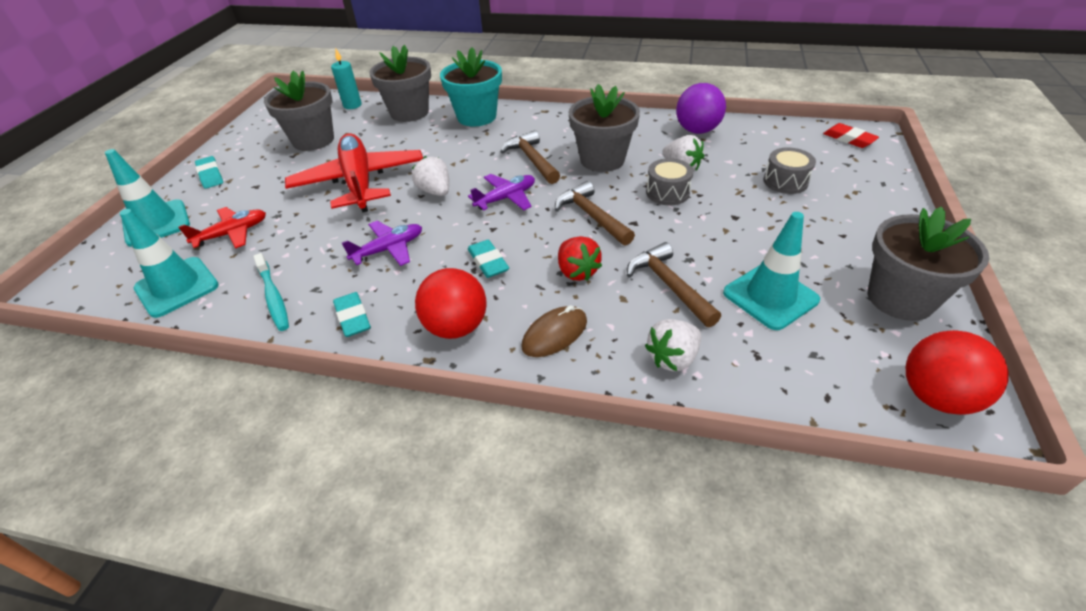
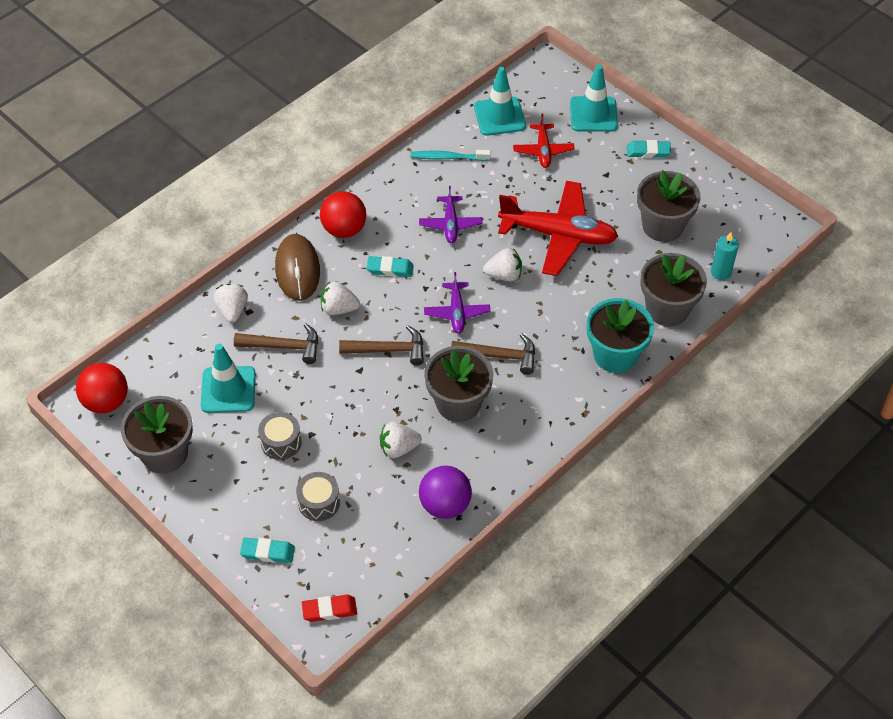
camera: 120 degrees right, 10 degrees up
(353, 318) = (395, 187): turquoise eraser -> turquoise eraser (267, 552)
(554, 334) = (297, 269): brown mouse -> brown mouse, size x1.54
(577, 271) = (339, 308): red strawberry -> white strawberry
(667, 192) = (375, 414): grey drum -> grey drum (281, 442)

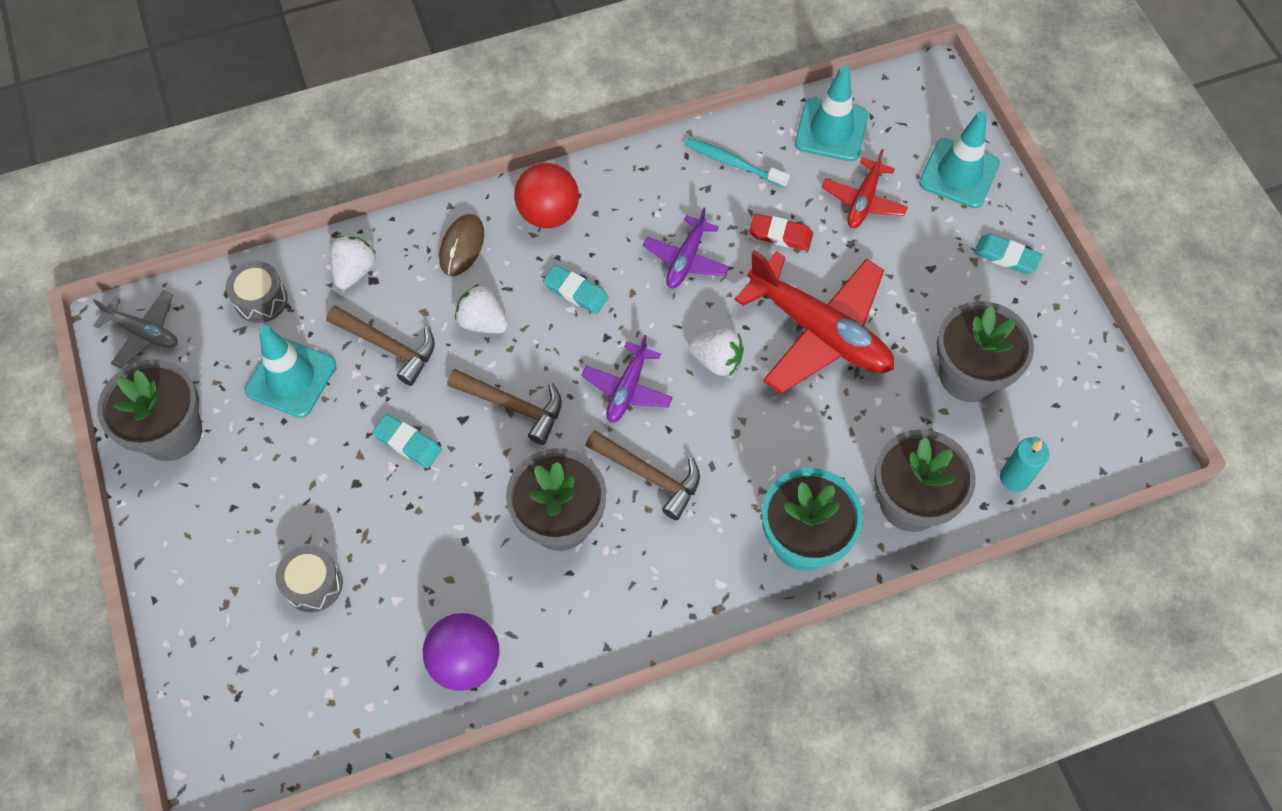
camera: 25 degrees right, 10 degrees up
(106, 402) = (143, 332): red ball -> grey plane
(267, 552) = (216, 625): turquoise eraser -> turquoise eraser (408, 443)
(281, 442) = (314, 478): grey drum -> grey drum (261, 300)
(297, 269) = (462, 246): brown mouse -> brown mouse, size x0.65
(329, 610) = (244, 743): red eraser -> red eraser (780, 235)
(398, 448) = (451, 552): white strawberry -> none

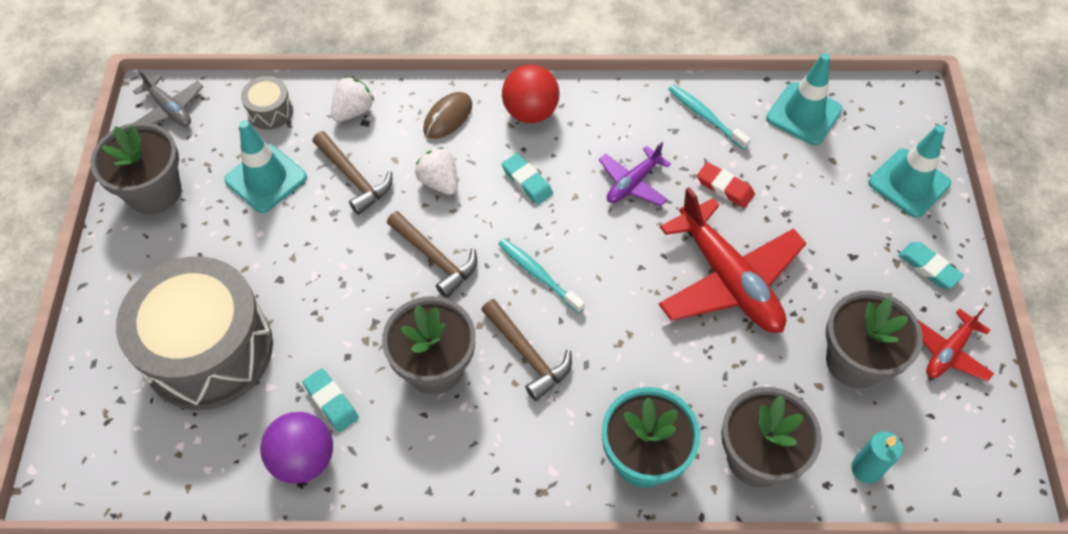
camera: 20 degrees right, 5 degrees down
(313, 584) = (208, 350): grey drum -> grey drum, size x2.45
(408, 443) = (335, 260): turquoise eraser -> turquoise eraser (331, 402)
(627, 389) = (538, 275): purple plane -> turquoise toothbrush
(717, 360) = (626, 275): white strawberry -> none
(863, 200) = (811, 180): red plane -> red plane (948, 352)

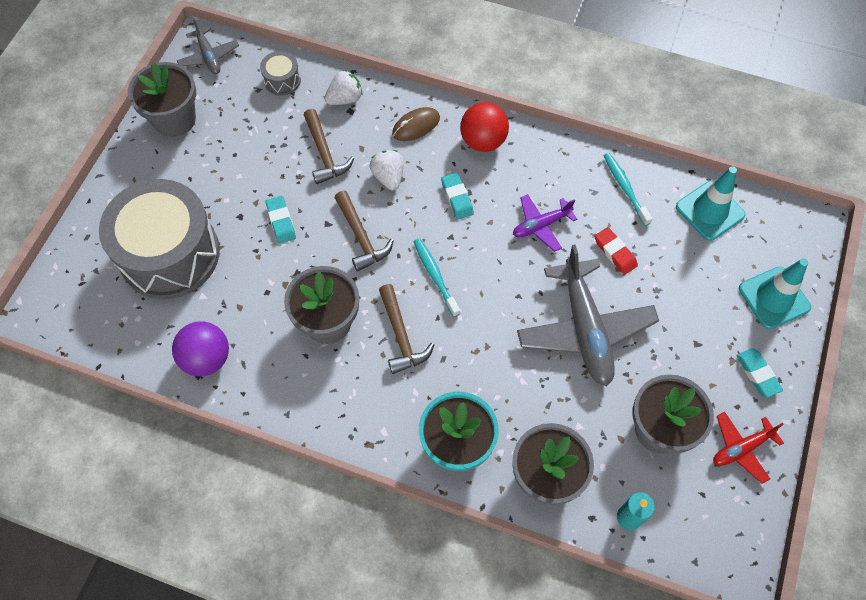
camera: 20 degrees right, 5 degrees up
(266, 179) = (259, 134): turquoise traffic cone -> none
(331, 402) = (242, 322): turquoise eraser -> turquoise eraser (281, 221)
(728, 279) = (585, 329): red plane -> grey plane

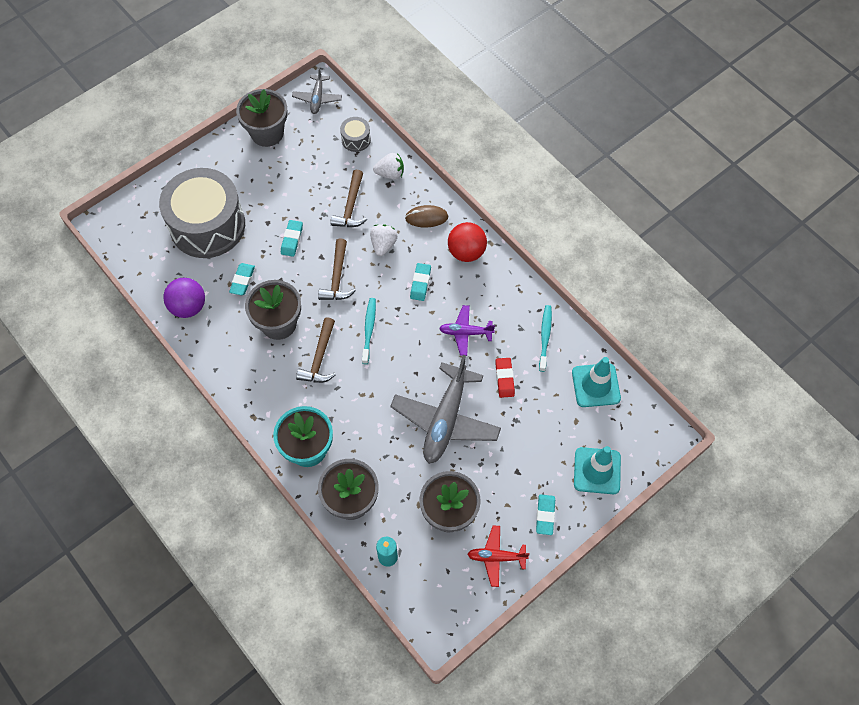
camera: 30 degrees right, 0 degrees up
(253, 295) = (242, 280): none -> turquoise eraser

